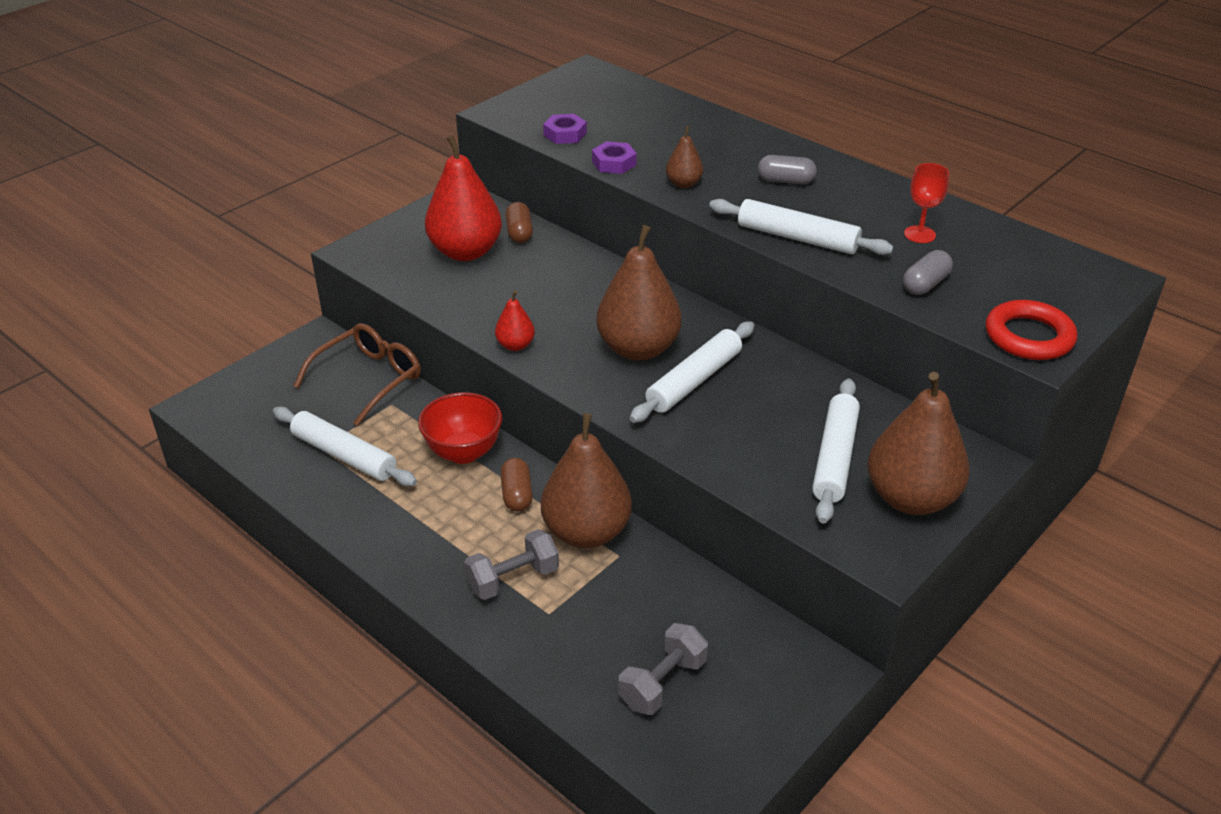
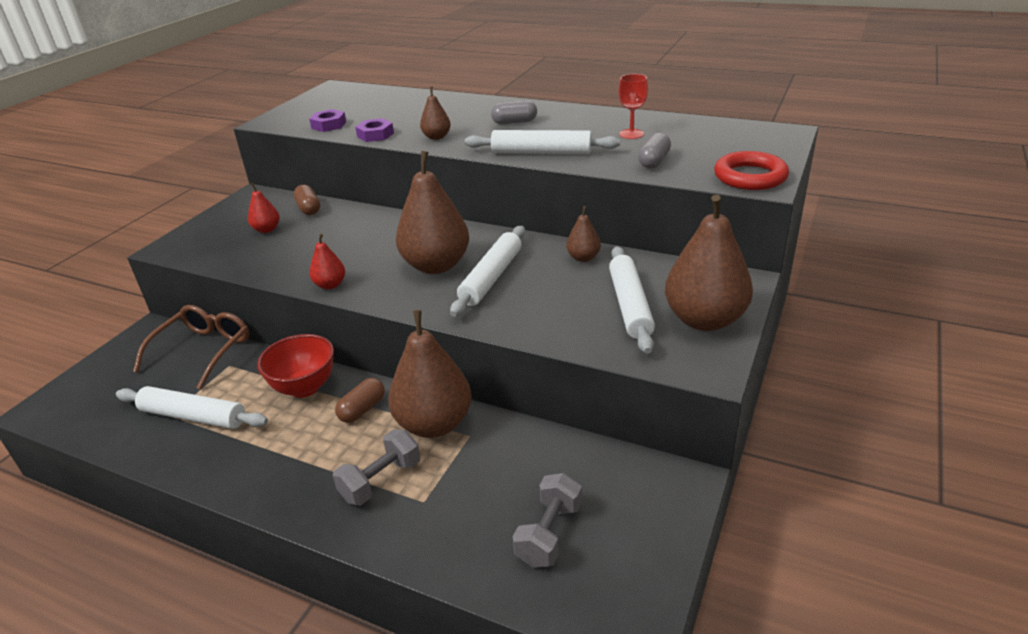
camera: 15 degrees left, 5 degrees down
(466, 252) = (267, 229): red pear -> red pear, size x0.47
(517, 494) = (362, 409): brown capsule -> brown capsule turned 60 degrees clockwise
(809, 381) = (583, 258): none -> brown pear

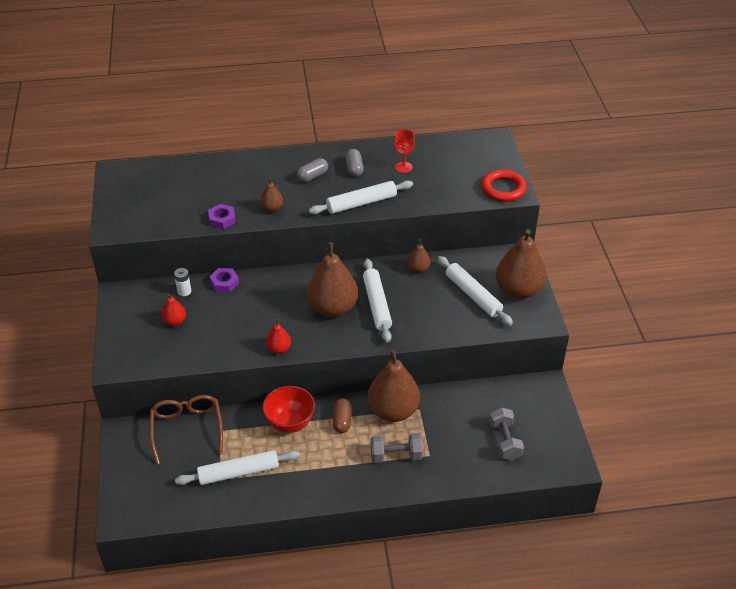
camera: 35 degrees left, 10 degrees up
(309, 209) = (184, 291): brown capsule -> white battery
(329, 125) = (170, 219): purple nut -> purple nut (224, 283)
(381, 480) = (396, 455): grey dumbbell -> grey dumbbell turned 75 degrees clockwise
(654, 161) = (439, 191): grey capsule -> grey capsule (354, 169)

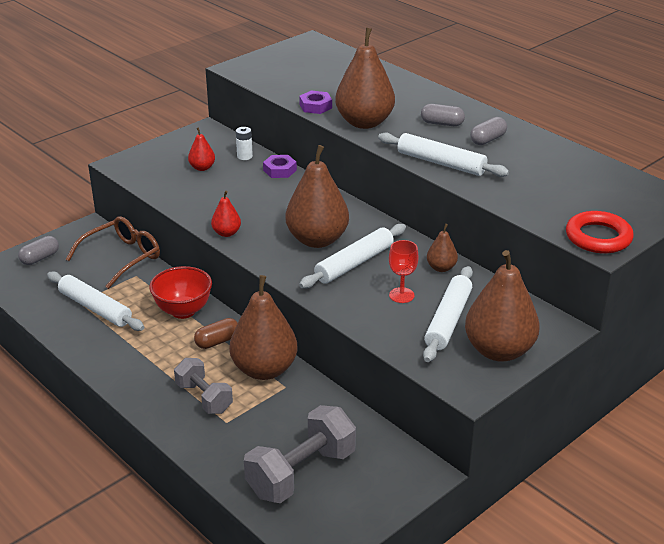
camera: 55 degrees right, 10 degrees down
(135, 480) = (40, 258): none -> grey capsule
(272, 208) = (364, 122): brown pear -> brown pear, size x2.12
(403, 167) = (534, 164): red goblet -> red goblet (401, 295)
(505, 441) = (301, 473): grey dumbbell -> grey dumbbell, size x1.58

